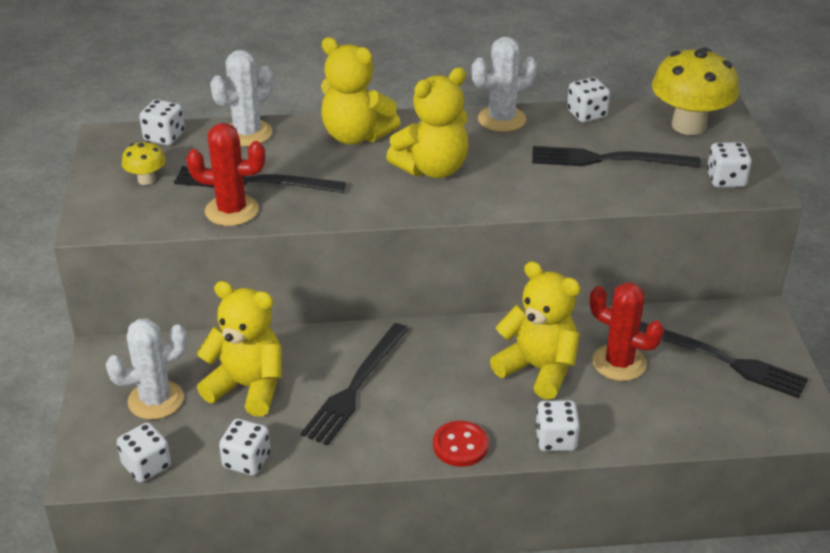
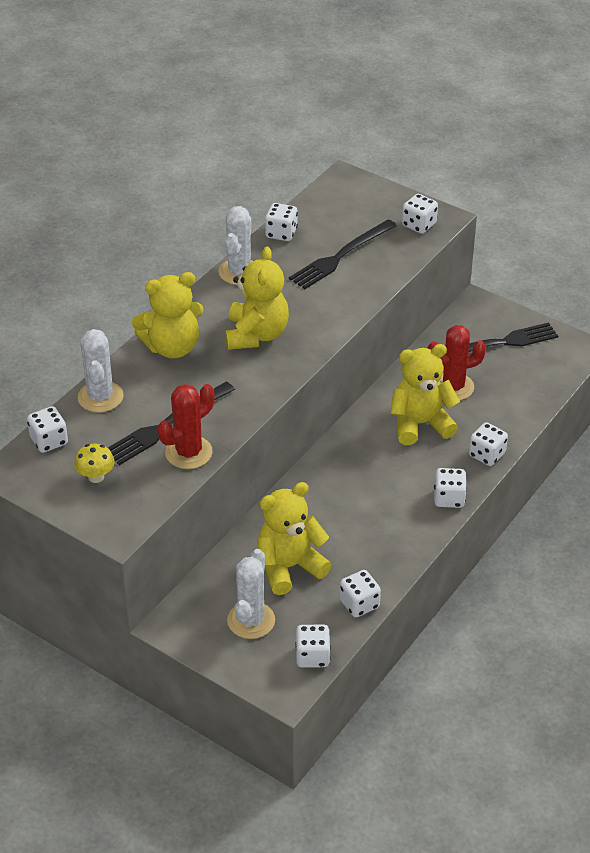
camera: 50 degrees left, 5 degrees up
(356, 386) = (346, 515): black fork -> none
(460, 445) = (449, 498): red button -> white dice
(688, 125) = (347, 201): yellow mushroom -> none

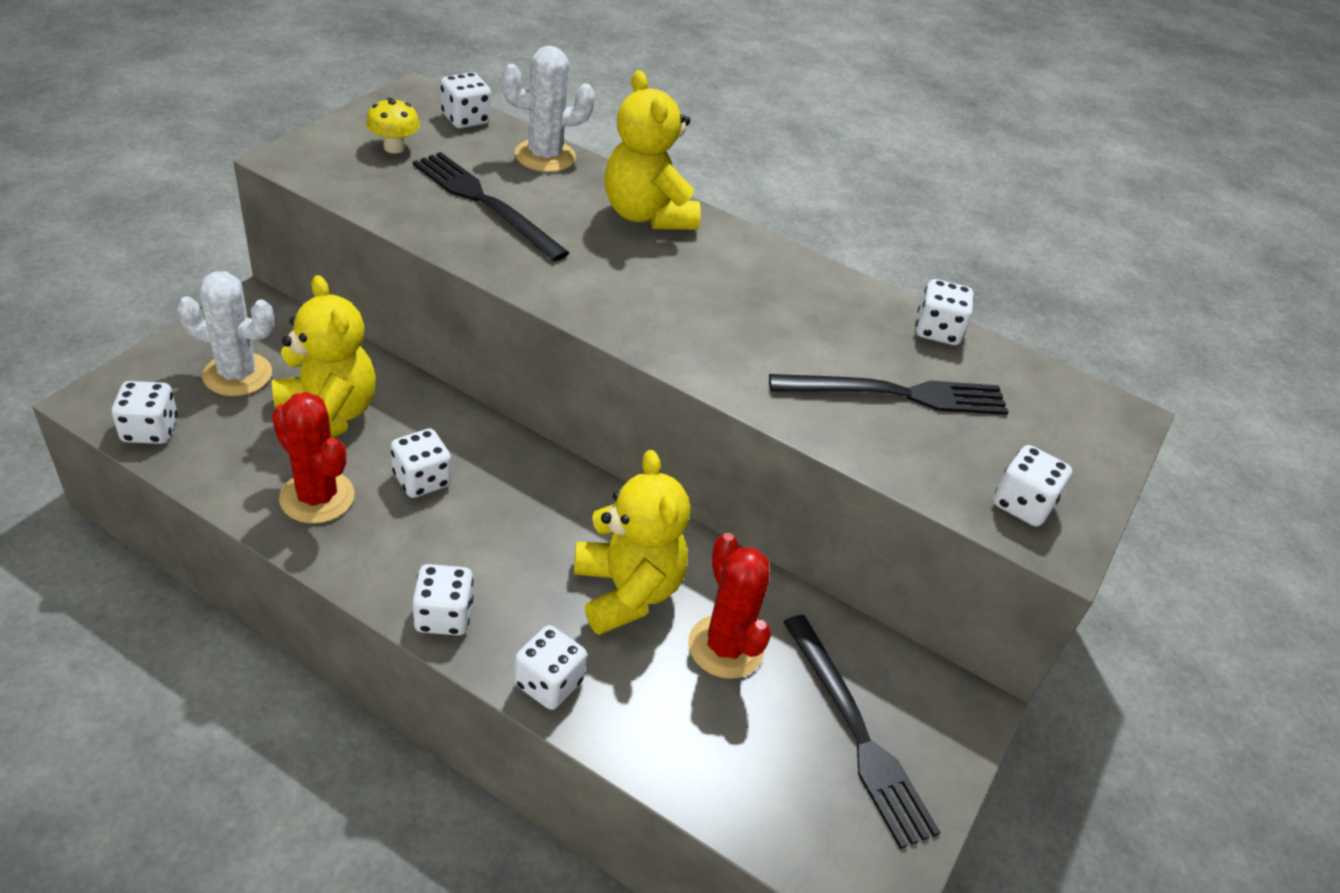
camera: 80 degrees right, 0 degrees up
(188, 452) = (427, 217): red cactus -> red cactus (317, 497)
(239, 272) = (827, 283): white cactus -> none
(256, 335) = (681, 290): yellow teddy bear -> none
(341, 256) = (897, 394): black fork -> black fork turned 135 degrees clockwise
(359, 604) = (234, 485): white dice -> white dice (422, 480)

